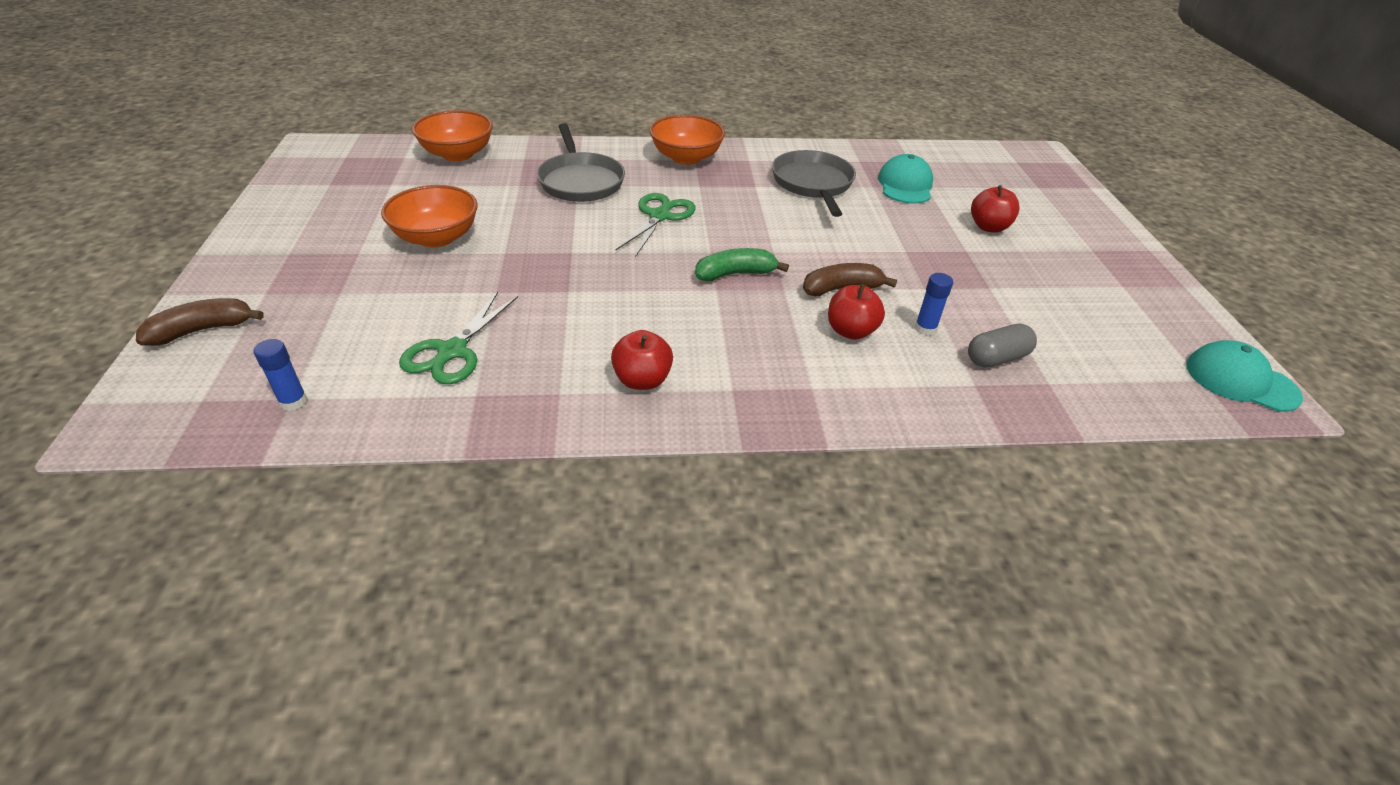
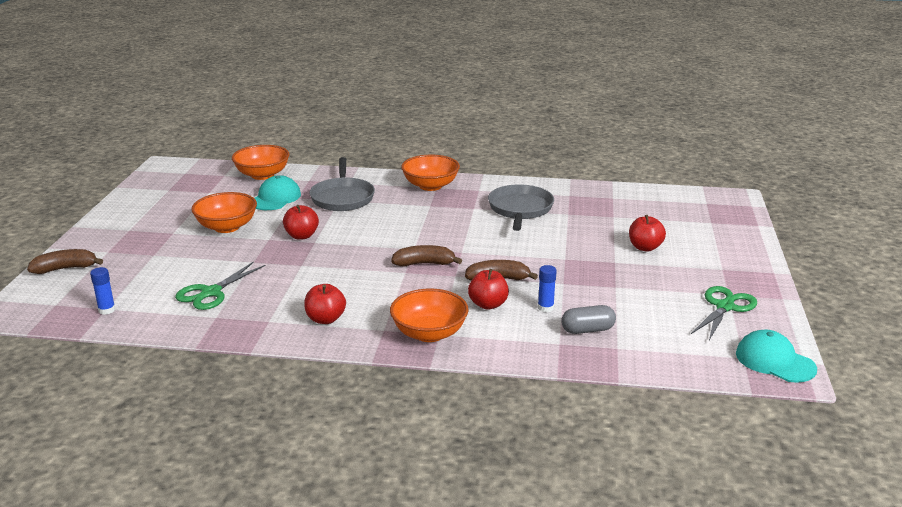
camera: 15 degrees right, 15 degrees down
(549, 244) = (302, 236): none -> red apple
(660, 216) = (389, 224): green scissors -> green scissors (725, 307)
(735, 274) = (424, 264): green banana -> brown banana
(798, 388) = (429, 333): none -> orange bowl
(905, 185) = (596, 214): turquoise cap -> turquoise cap (275, 198)

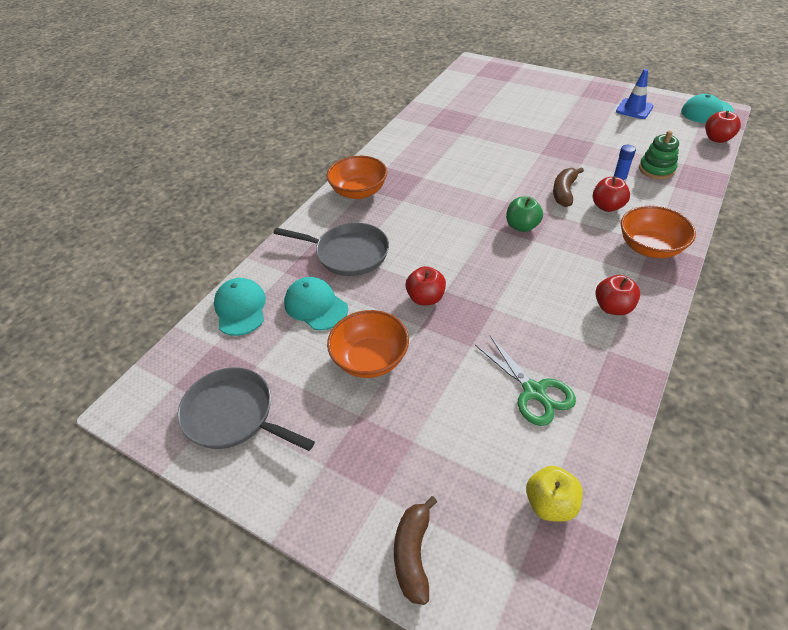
camera: 65 degrees left, 20 degrees up
(107, 310) = (550, 503): blue glue stick -> yellow apple
(262, 175) = (240, 308): orange bowl -> turquoise cap
(424, 264) = (522, 226): brown banana -> green apple
(520, 209) = (440, 154): grey pan -> grey pan (233, 415)
(587, 330) = (656, 169): grey capsule -> green stacking toy
(645, 247) = (536, 115): red apple -> red apple (717, 139)
(725, 307) = (634, 109): green scissors -> blue traffic cone

